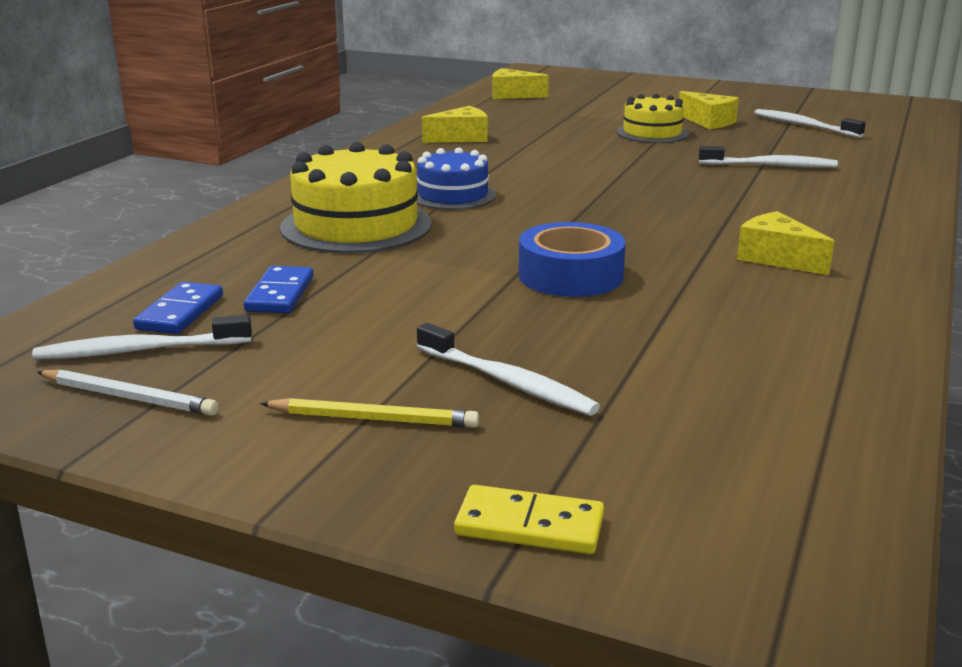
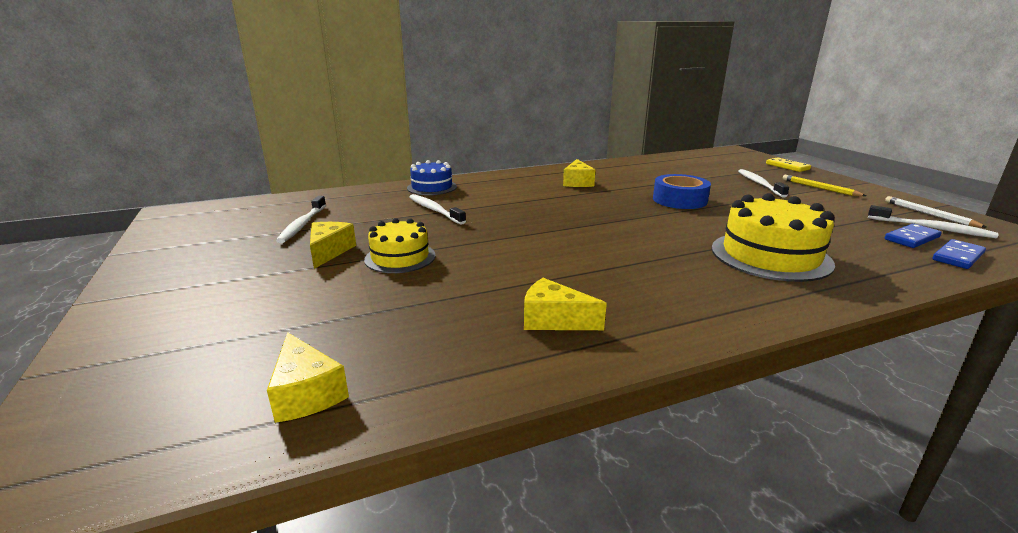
camera: 135 degrees left, 0 degrees up
(280, 294) = (846, 231): blue domino -> blue domino (957, 256)
(453, 195) = (670, 256): blue cake -> blue cake (432, 187)

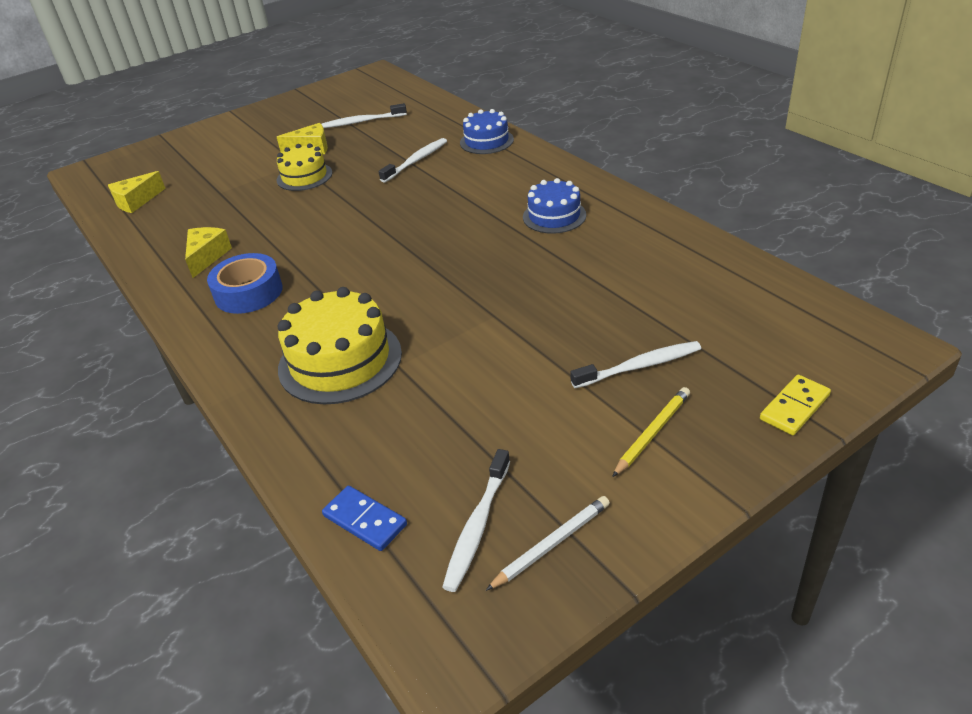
camera: 80 degrees right, 15 degrees up
(577, 182) = (554, 216): yellow cheese -> blue cake
(679, 200) = (515, 295): blue tape -> blue tape (248, 292)
(911, 238) = (425, 491): blue domino -> none

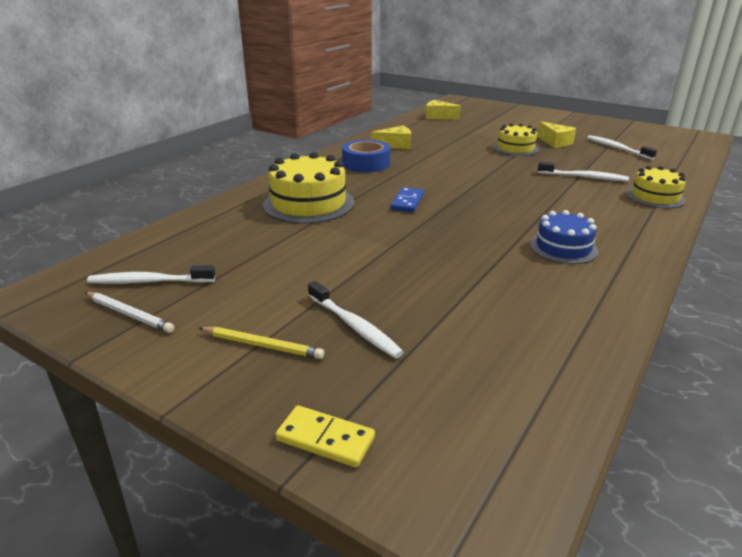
camera: 65 degrees right, 10 degrees down
(365, 520) = (156, 243): blue domino -> blue domino (407, 202)
(486, 141) = (655, 197): blue cake -> yellow cake

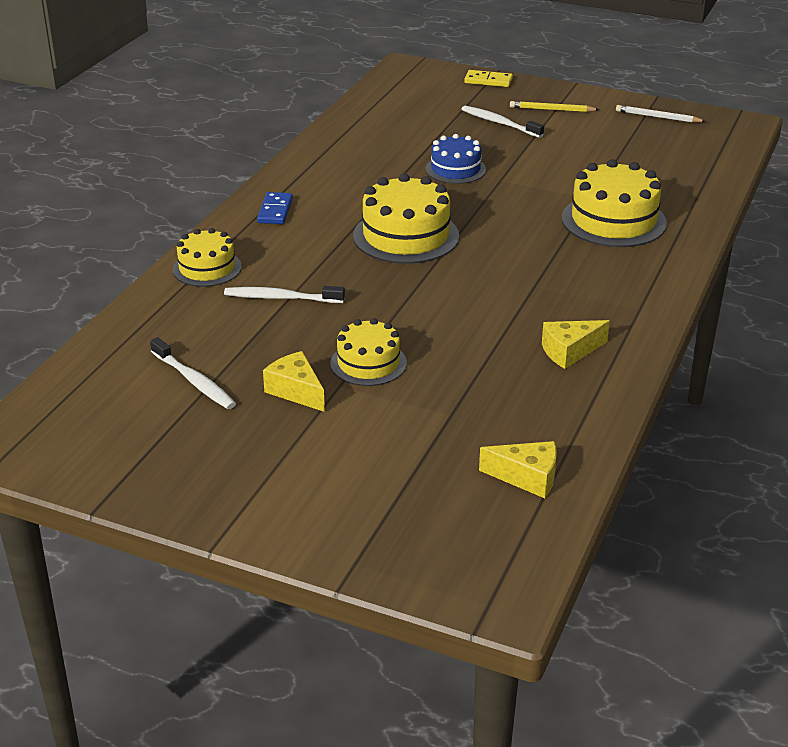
camera: 170 degrees right, 5 degrees up
(149, 281) = (674, 136): white toothbrush -> none
(366, 164) = (590, 298): blue tape -> none
(407, 202) = (504, 233): blue domino -> blue domino (275, 211)
(493, 206) = (406, 236): none -> yellow cake
(563, 248) = (340, 192): blue cake -> blue cake (455, 169)

